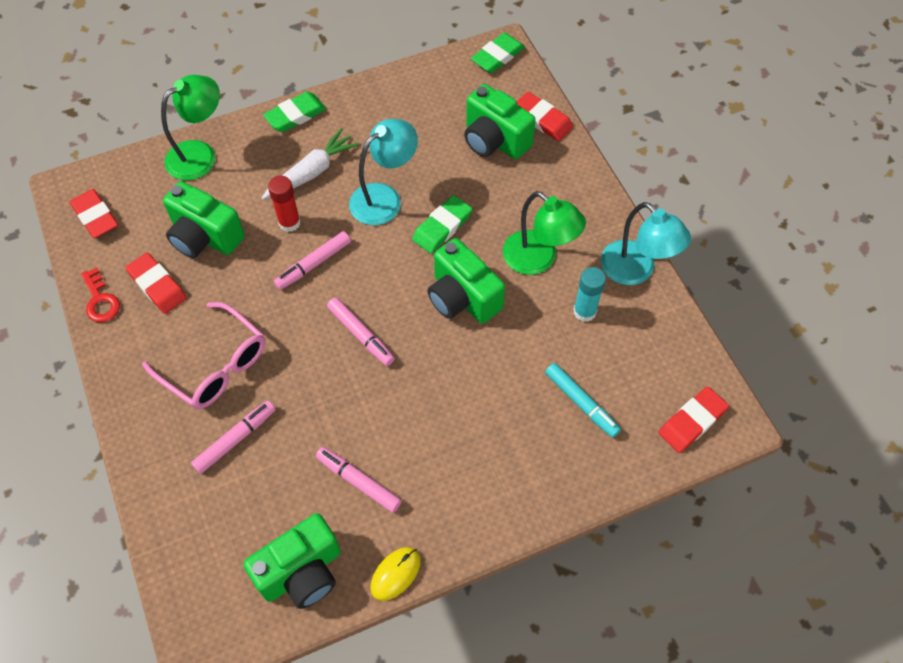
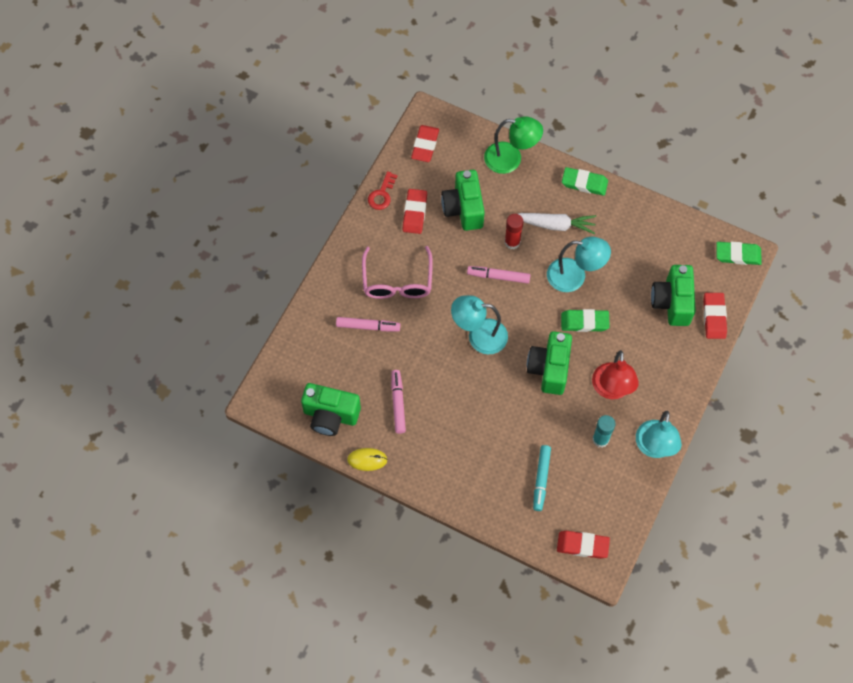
camera: 50 degrees right, 5 degrees up
(361, 335) = (479, 336): pink marker -> turquoise lamp
(538, 260) = (611, 389): green lamp -> red lamp

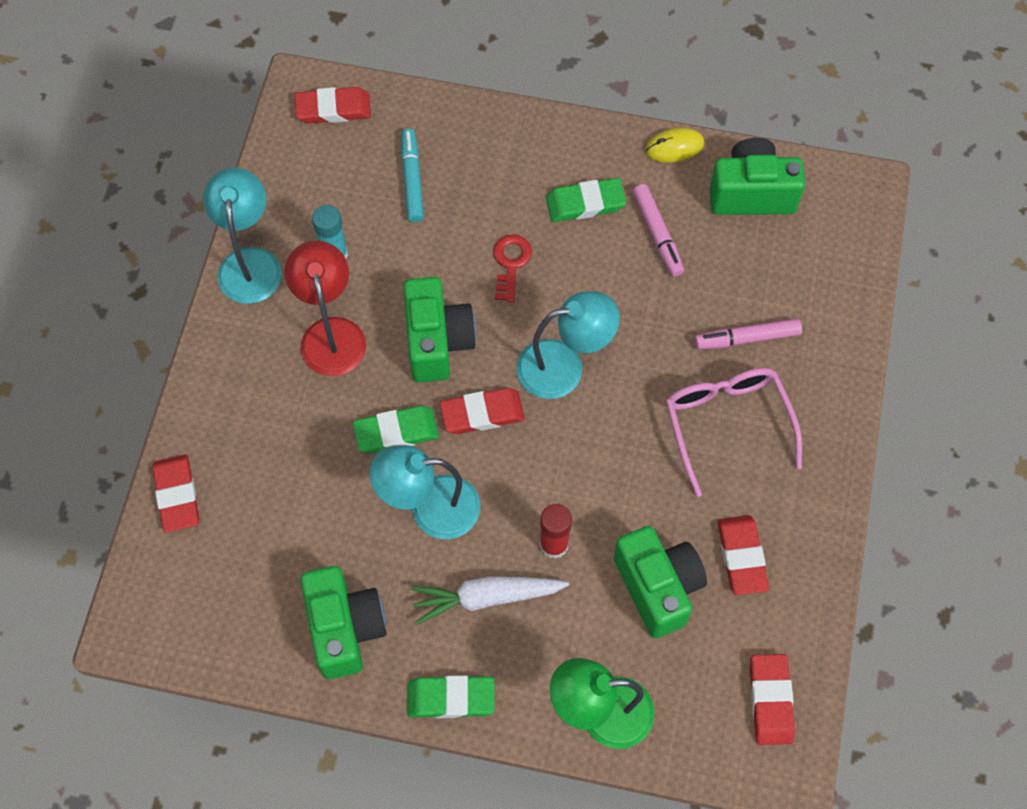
camera: 165 degrees right, 0 degrees up
(382, 194) = (812, 577): red key -> red key (510, 263)
(498, 276) = (560, 475): pink marker -> none
(533, 321) = (482, 413): none -> red eraser
(672, 302) = (253, 503): green camera -> green camera (345, 628)
(738, 255) = (145, 623): green eraser -> green eraser (585, 203)

